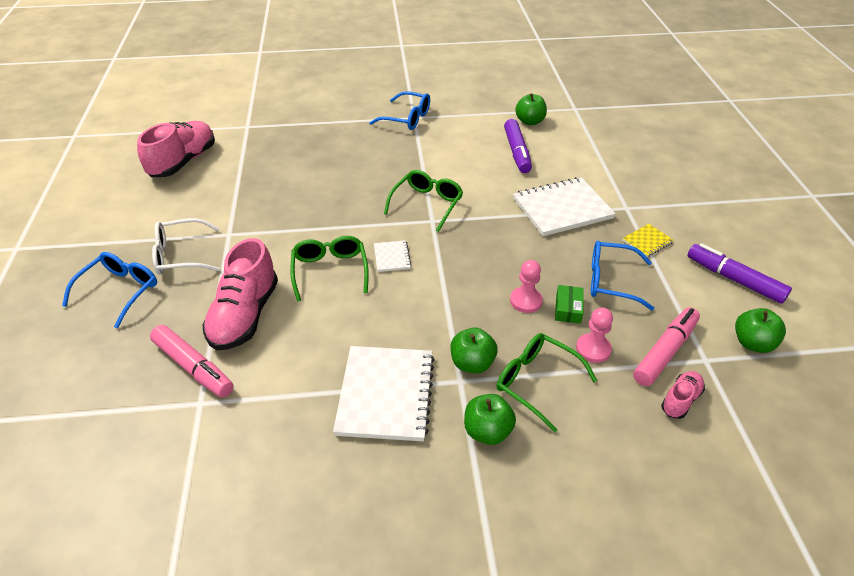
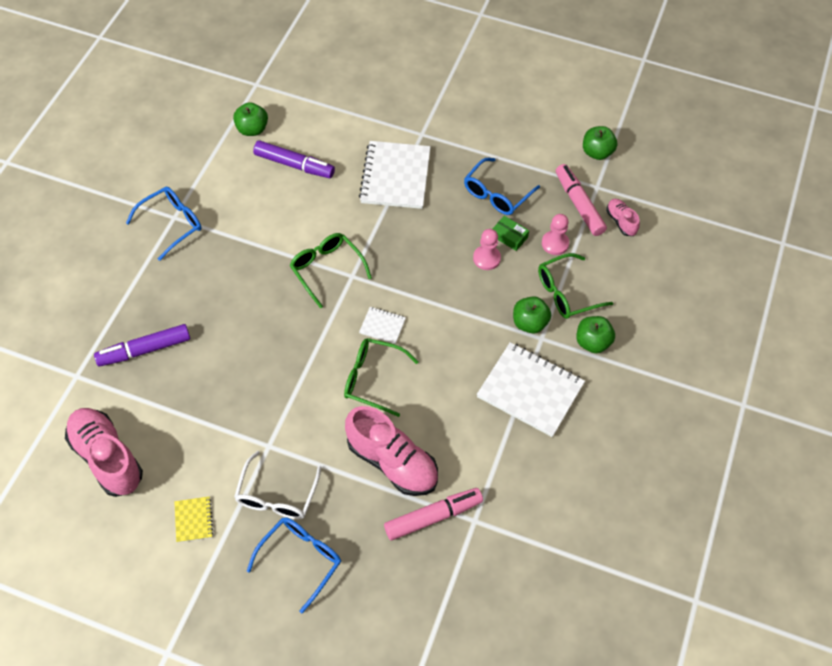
camera: 65 degrees left, 15 degrees up
(119, 292) = (300, 560): blue glasses -> blue glasses turned 75 degrees clockwise
(647, 241) = (468, 146): yellow notebook -> yellow notebook (193, 520)
(734, 280) = (537, 122): purple marker -> purple marker (145, 350)

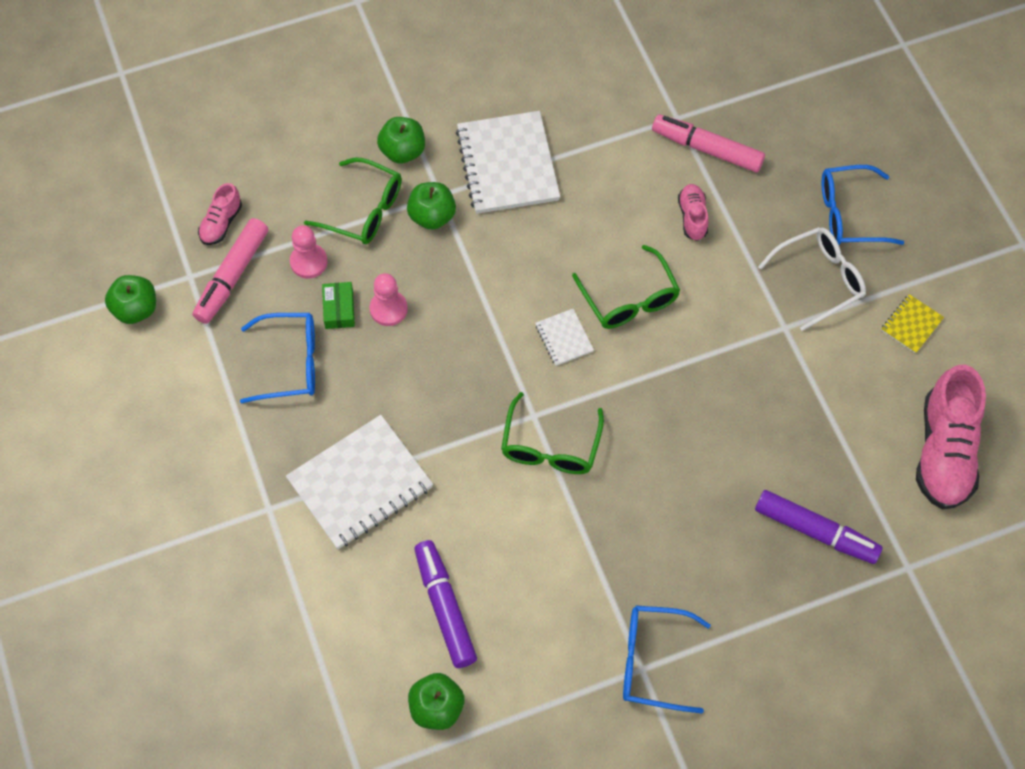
camera: 130 degrees left, 5 degrees up
(392, 462) = (692, 217): pink shoe -> pink shoe, size x0.49

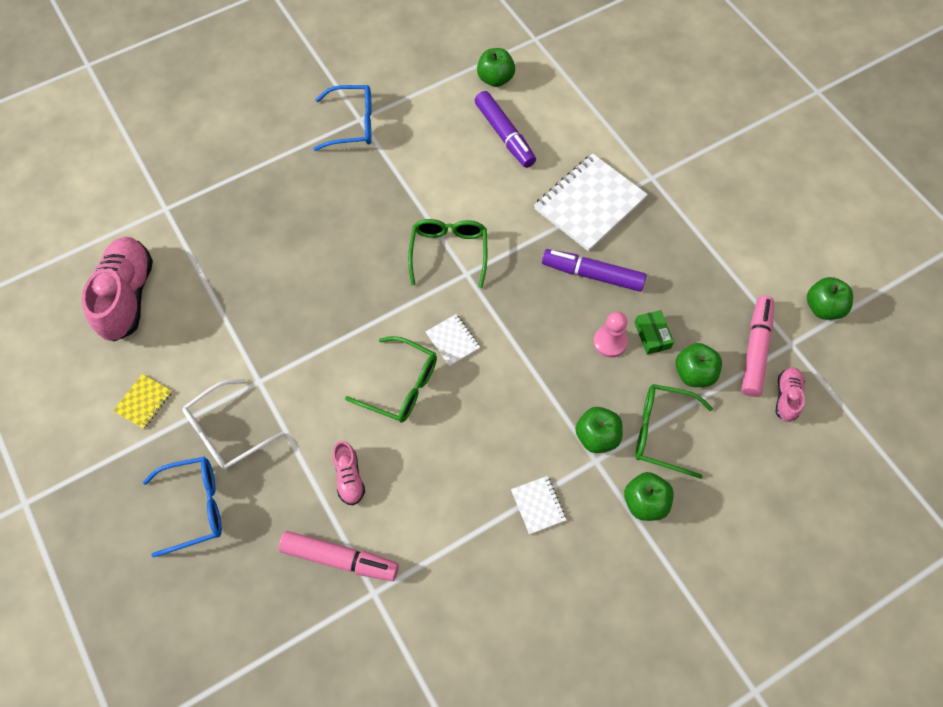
camera: 170 degrees right, 0 degrees up
(289, 363) = (677, 284): blue glasses -> none
(308, 262) = (694, 373): pink pawn -> green apple
(507, 164) = (538, 505): white notebook -> white notebook, size x0.47
(629, 298) = (400, 386): green glasses -> green glasses turned 150 degrees clockwise
(815, 531) = (236, 223): purple marker -> purple marker (593, 275)

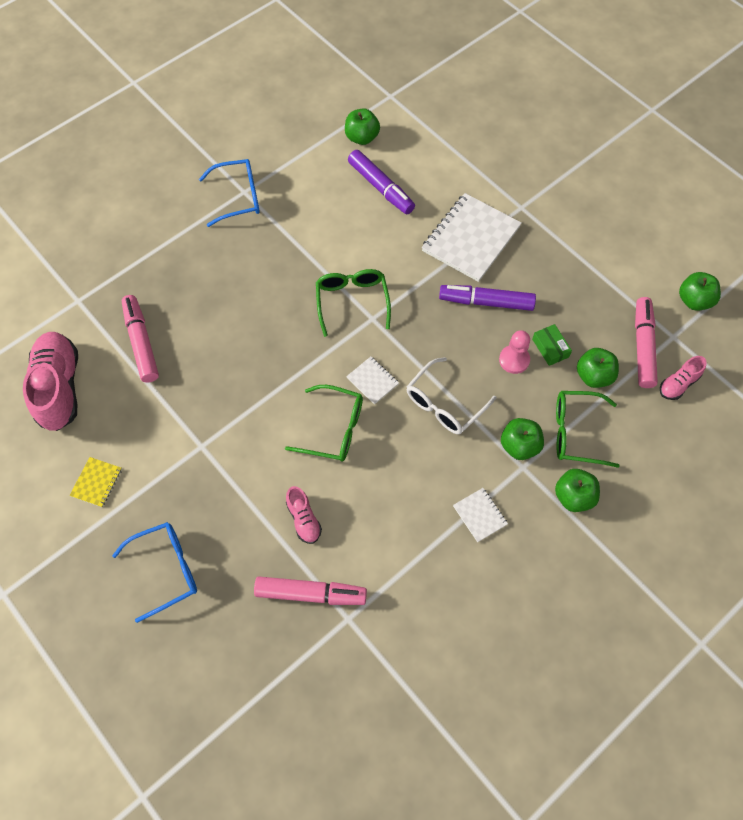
camera: 10 degrees left, 0 degrees up
(220, 263) = (141, 343): none -> pink marker
(227, 432) = (181, 497): white glasses -> white glasses (445, 404)
(786, 397) = (678, 384): pink shoe -> pink shoe turned 135 degrees counterclockwise

